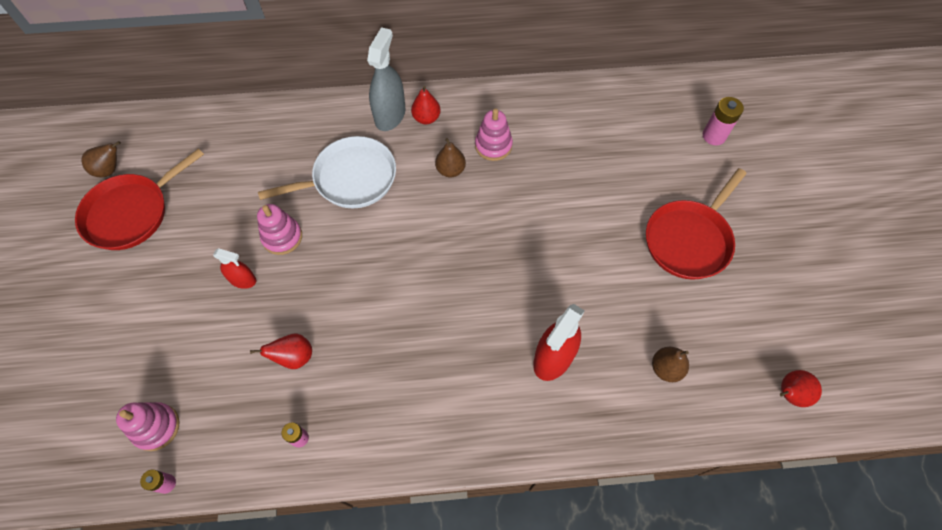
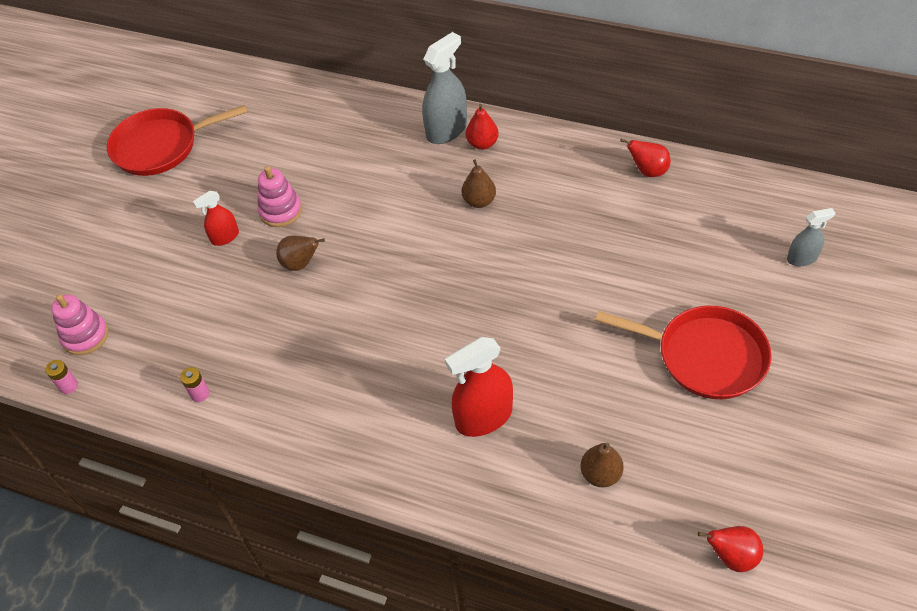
camera: 30 degrees right, 10 degrees down
(110, 170) = (162, 103): brown pear -> brown pear (300, 264)
(243, 280) = (225, 237): red spray bottle -> red spray bottle turned 105 degrees clockwise
(294, 357) = (233, 321): red pear -> red pear (648, 171)
(350, 178) = (374, 178): white pan -> none
(493, 146) = (538, 191): pink stacking toy -> none
(689, 240) = (705, 356): red pan -> red pan turned 135 degrees counterclockwise
(714, 136) = (802, 258): pink battery -> grey spray bottle

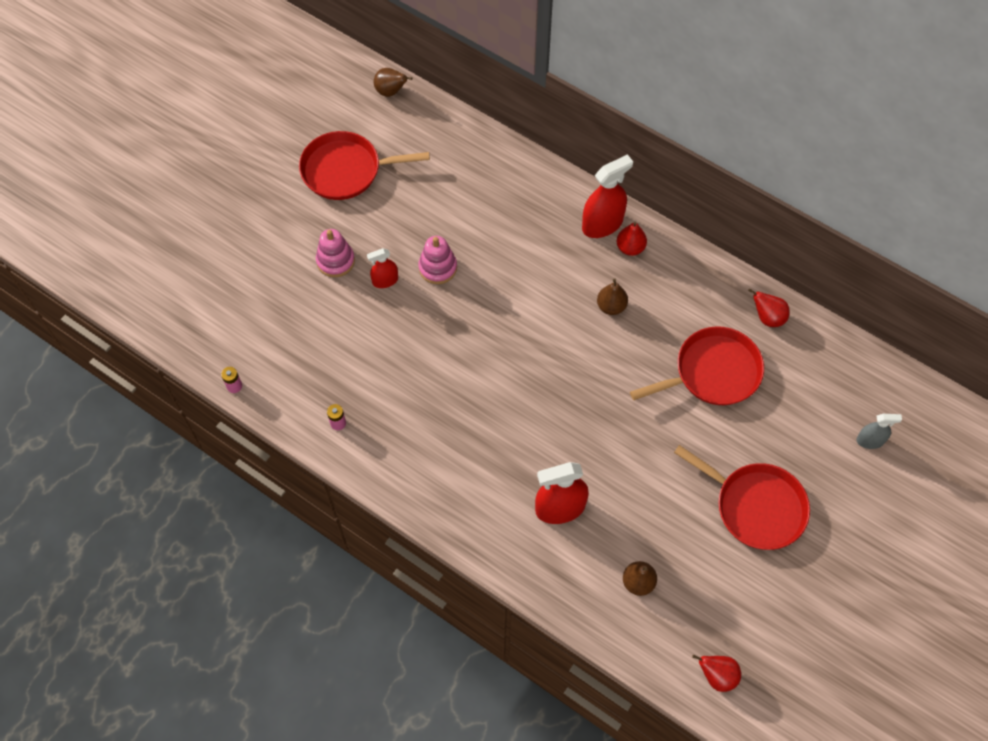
camera: 10 degrees right, 10 degrees up
(85, 336) = (254, 343): pink stacking toy -> pink stacking toy (335, 261)
(300, 264) = (444, 325): brown pear -> brown pear (391, 91)
(446, 130) = (602, 224): grey spray bottle -> red spray bottle
(609, 235) = (713, 372): none -> red pan

